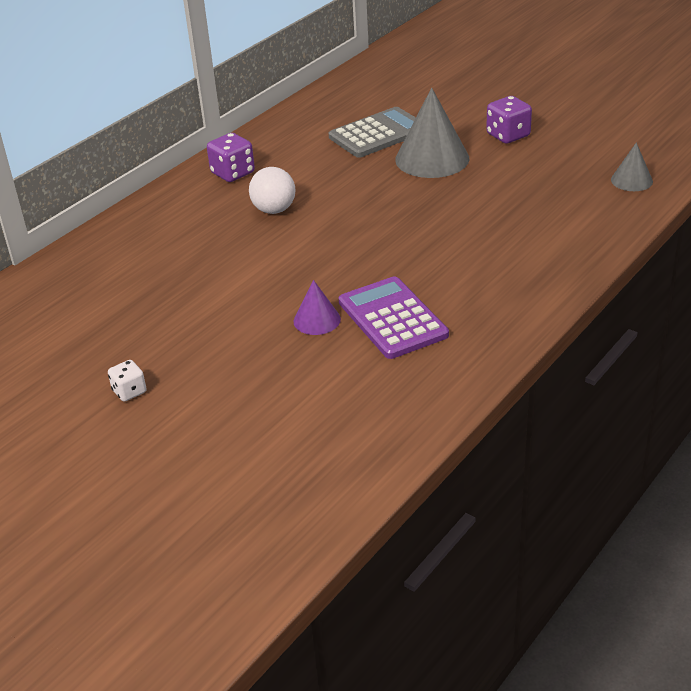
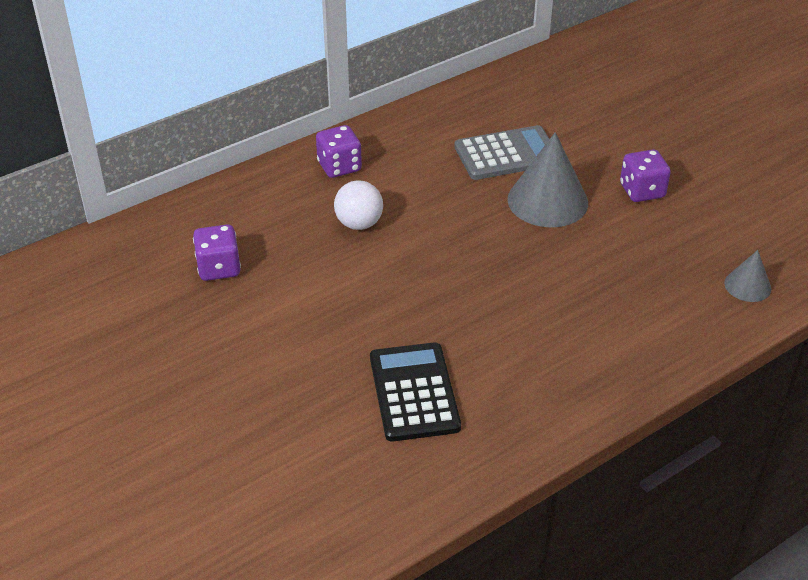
camera: 15 degrees right, 5 degrees up
(129, 391) = (127, 404): white dice -> none
(161, 270) = (219, 268): none -> purple dice
(317, 320) = (339, 372): purple cone -> none
(392, 319) = (413, 392): purple calculator -> black calculator

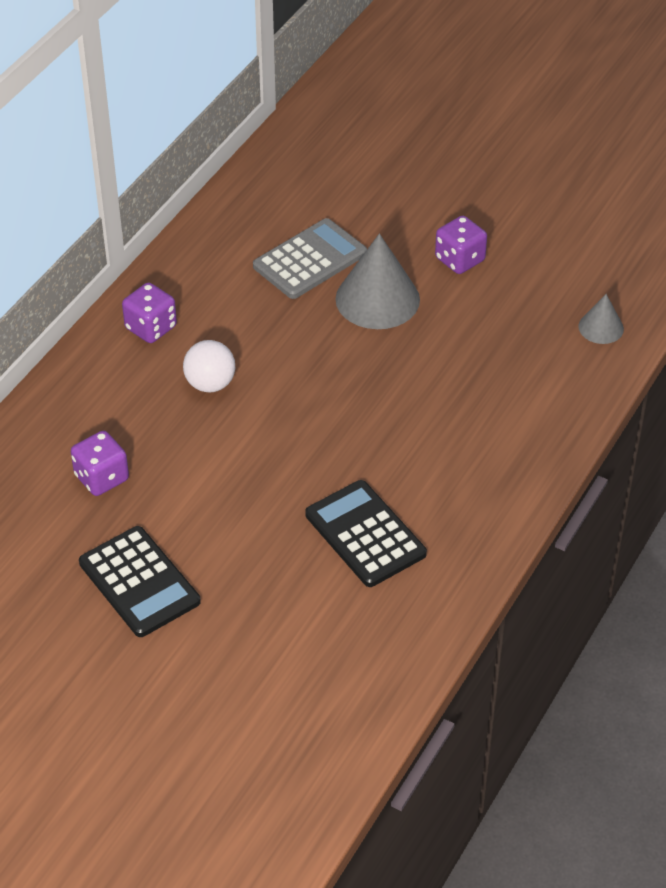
camera: 25 degrees left, 5 degrees up
(190, 363) = (139, 582): none -> black calculator

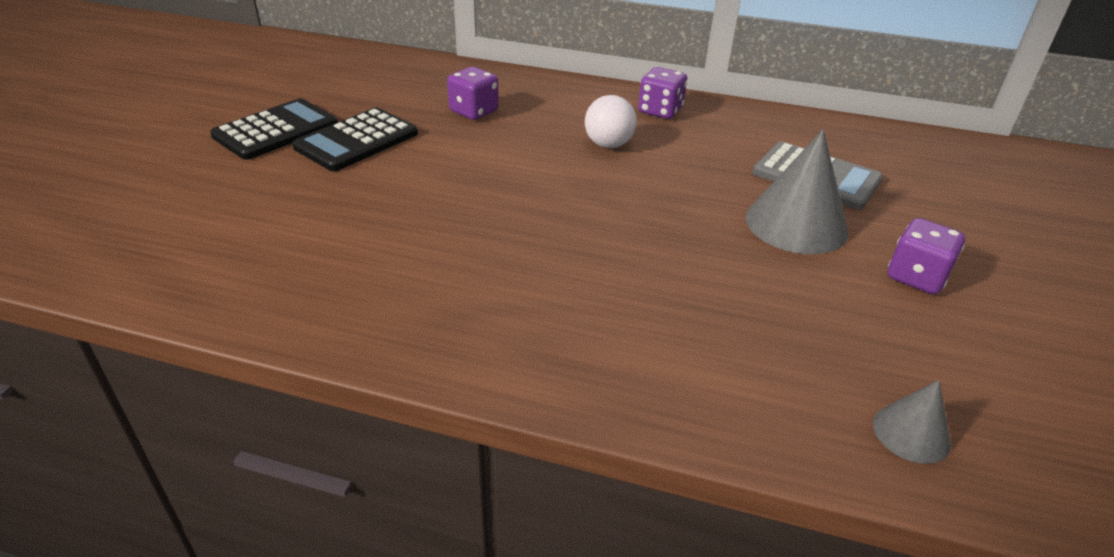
camera: 75 degrees right, 10 degrees down
(365, 534) = (435, 255): black calculator -> black calculator (276, 130)

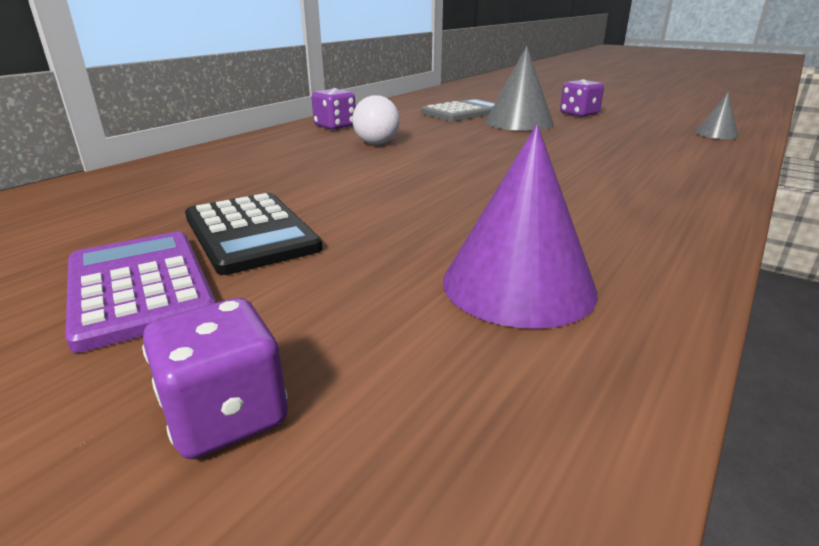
camera: 70 degrees left, 10 degrees down
(276, 130) = (138, 287): black calculator -> purple calculator
(289, 253) = (518, 285): none -> purple cone
(474, 111) = (252, 176): purple dice -> purple dice (226, 416)

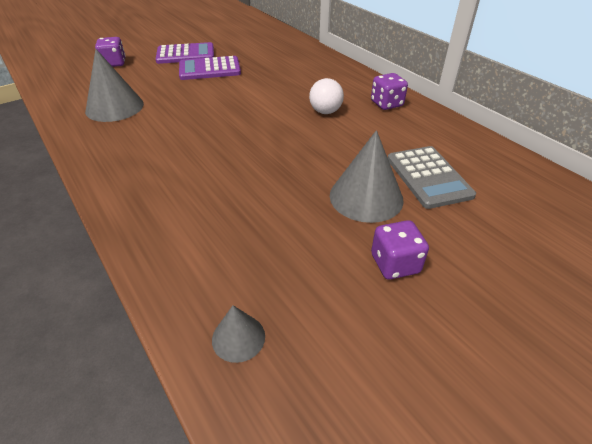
camera: 110 degrees right, 15 degrees up
(250, 233) = (209, 69): black calculator -> purple calculator
(518, 285) = (114, 107): purple cone -> grey cone

